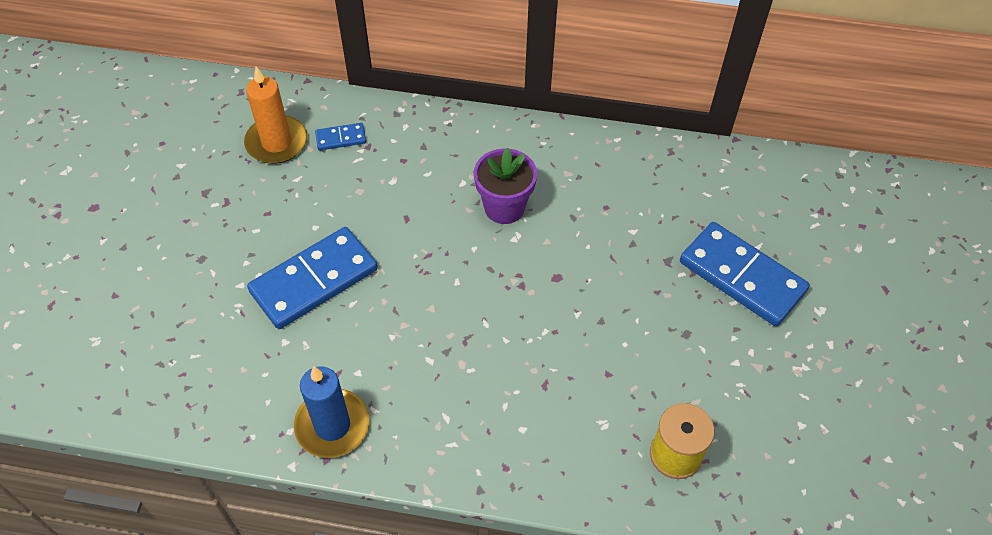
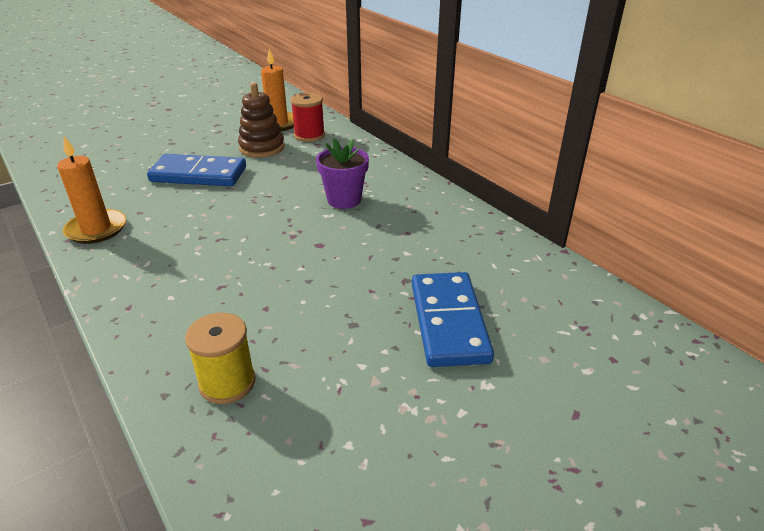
camera: 45 degrees right, 20 degrees down
(318, 193) = (262, 147): none -> brown stacking toy
(332, 425) = (96, 229): blue candle -> orange candle
(341, 138) = (309, 135): blue domino -> red spool

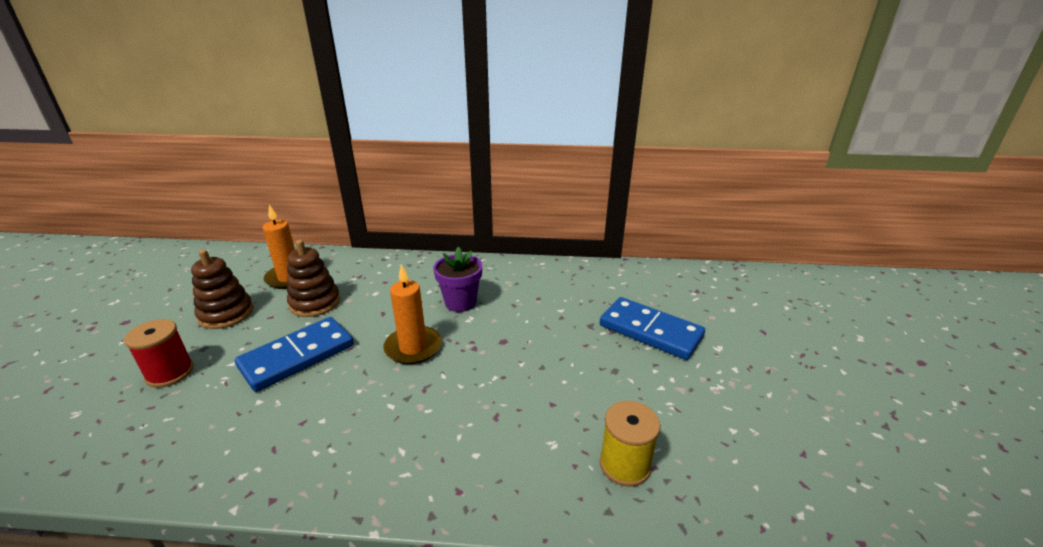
camera: 50 degrees left, 5 degrees down
(96, 229) = (286, 467): orange candle -> orange candle (413, 347)
(212, 129) = (226, 314): none -> brown stacking toy
(309, 135) = (339, 273): red spool -> red spool (170, 373)

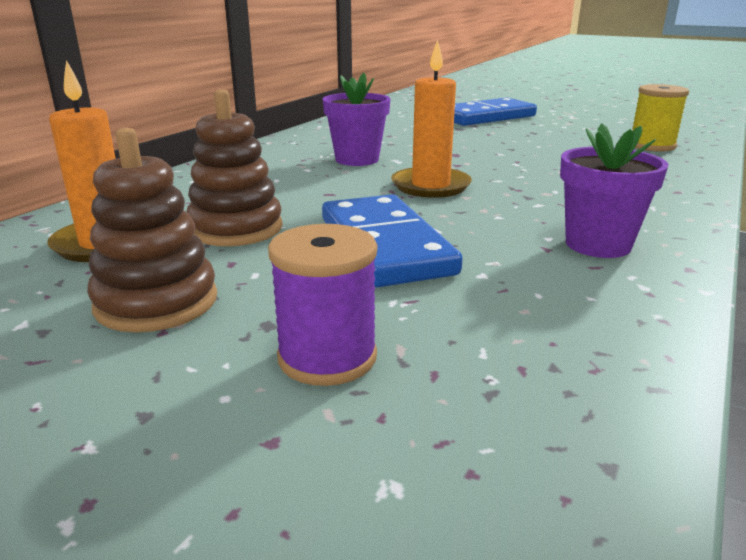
camera: 65 degrees left, 5 degrees down
(170, 373) = (327, 357): red spool -> purple spool
(311, 446) = (598, 244): none -> purple flower pot

